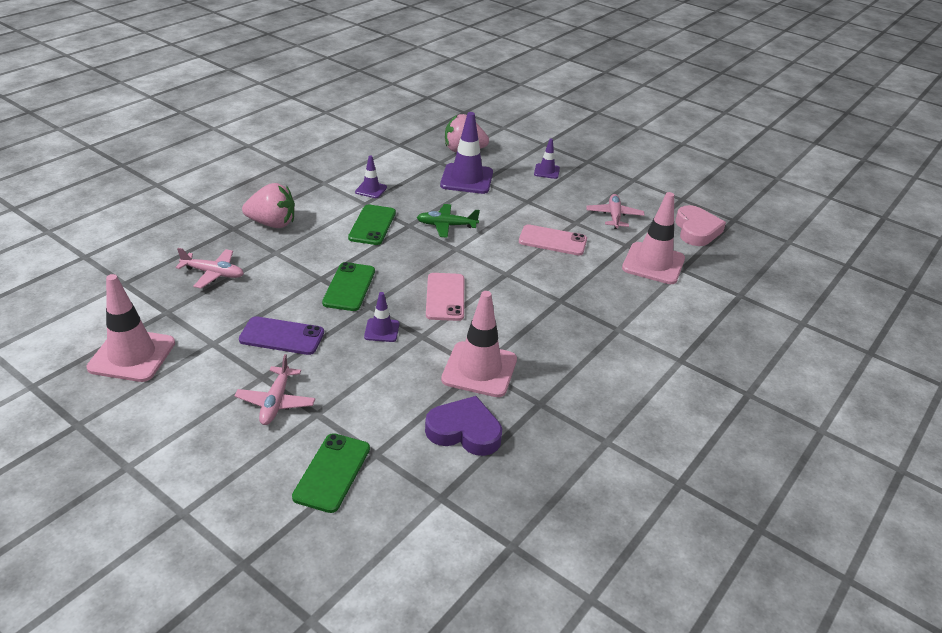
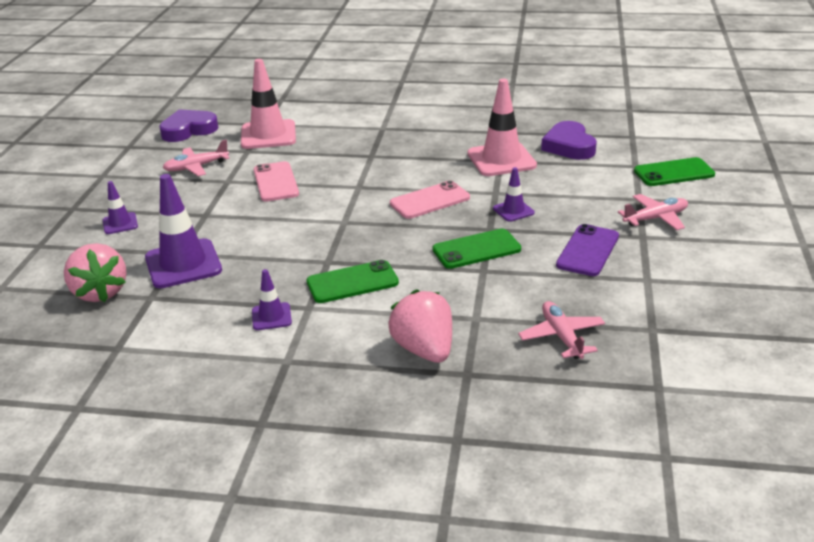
camera: 115 degrees left, 5 degrees down
(132, 355) = (725, 311): pink traffic cone -> none
(282, 336) = (588, 251): purple phone -> purple phone turned 45 degrees clockwise
(446, 225) = (305, 241): green plane -> none
(696, 230) = (188, 130): pink heart -> purple heart

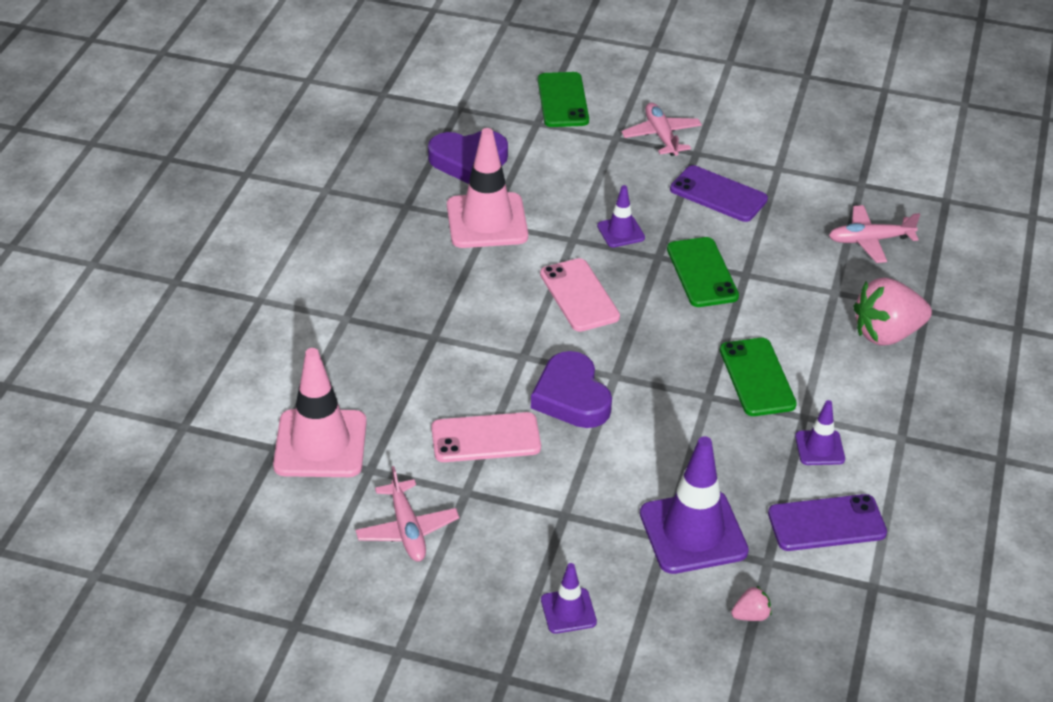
camera: 85 degrees left, 10 degrees up
(100, 292) = (751, 615): pink strawberry -> pink strawberry, size x0.44
(186, 323) = (826, 523): none -> purple phone
(188, 130) = (260, 545): purple heart -> purple heart (571, 397)

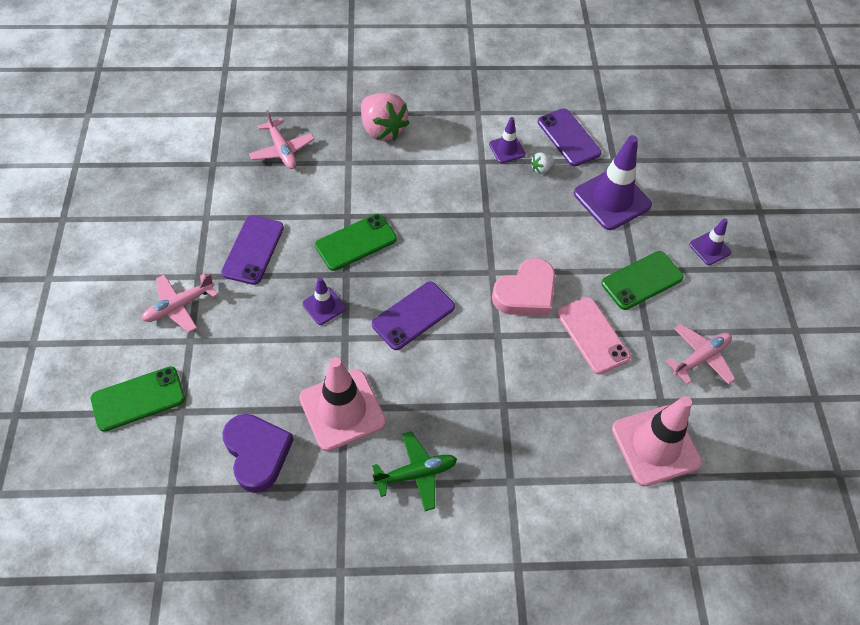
camera: 110 degrees left, 15 degrees up
(391, 255) = (416, 473): none -> green plane
(571, 397) = (526, 293): purple heart -> pink heart
(579, 295) = (413, 316): pink phone -> purple phone
(751, 615) = (658, 161): pink strawberry -> none
(757, 377) = (456, 191): green phone -> green phone (642, 280)
(772, 473) = (541, 169): none -> white strawberry

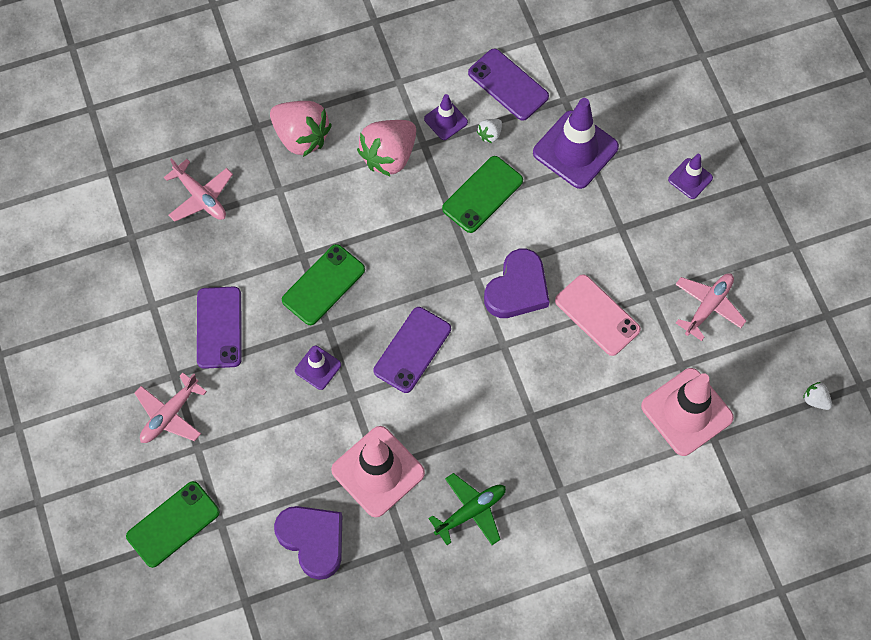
camera: 15 degrees left, 10 degrees up
(449, 162) = (389, 156): none -> pink strawberry
(526, 293) = (517, 289): pink heart -> purple heart
(642, 280) = (630, 238): green phone -> green phone (482, 194)
(789, 473) = (815, 400): none -> white strawberry

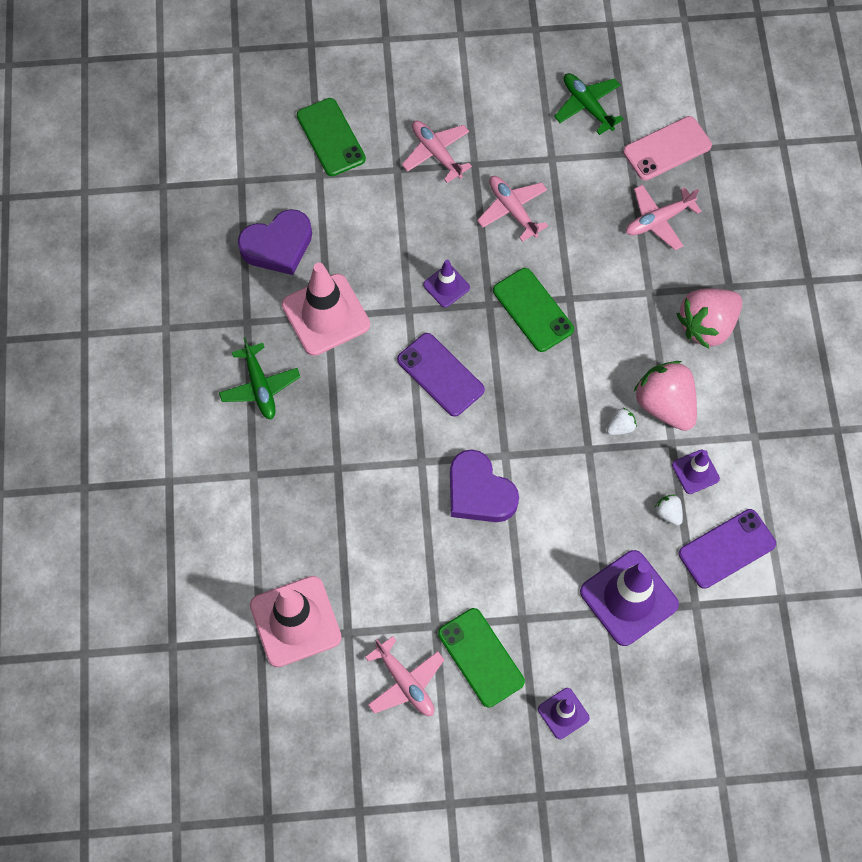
camera: 105 degrees right, 0 degrees up
(84, 285) = (587, 106): none -> green plane
(219, 327) = (512, 210): purple phone -> pink plane
(482, 194) = (597, 486): green phone -> green phone (481, 657)
(597, 315) = (427, 563): pink phone -> pink phone (667, 149)
(815, 400) = (267, 762): white strawberry -> white strawberry (620, 427)

